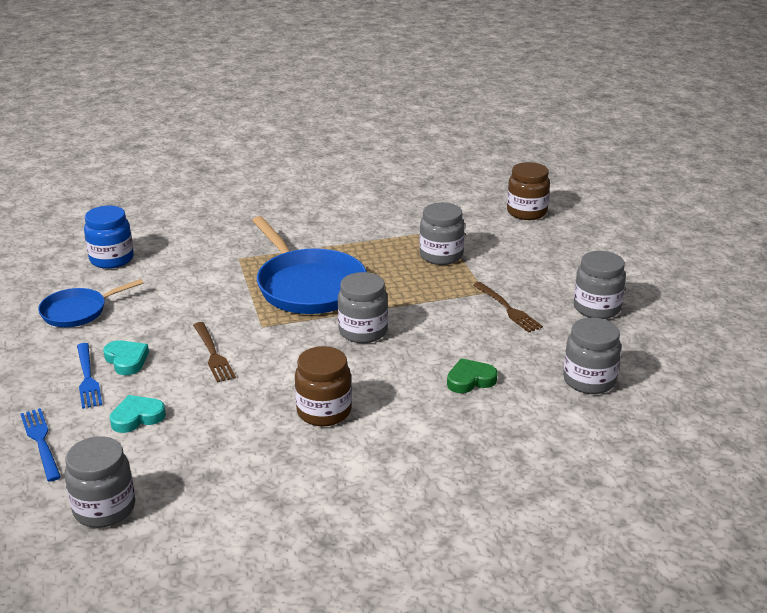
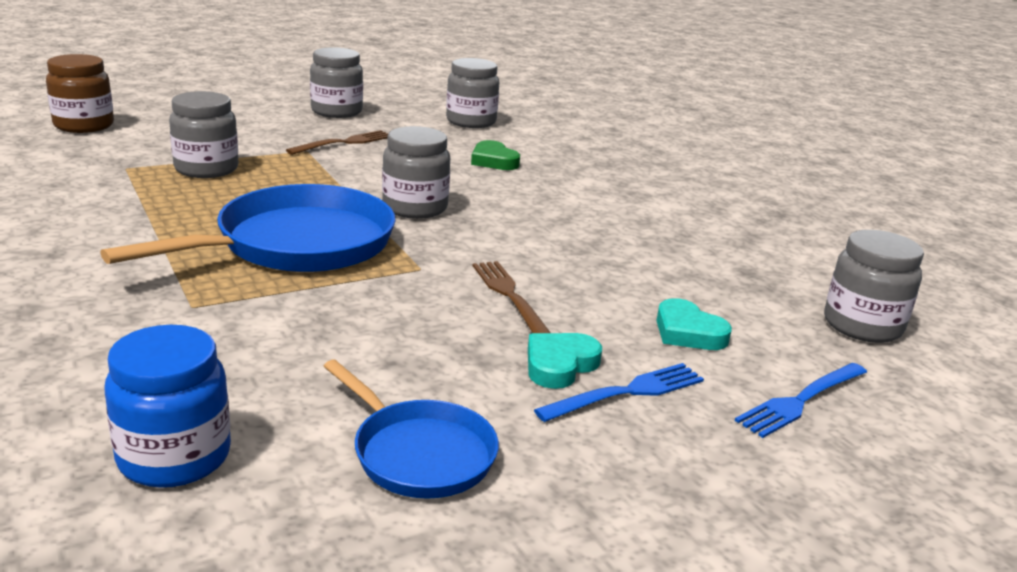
camera: 105 degrees left, 5 degrees down
(213, 354) = (509, 296): brown fork -> brown fork turned 75 degrees counterclockwise
(324, 411) = (592, 222): brown jar -> none

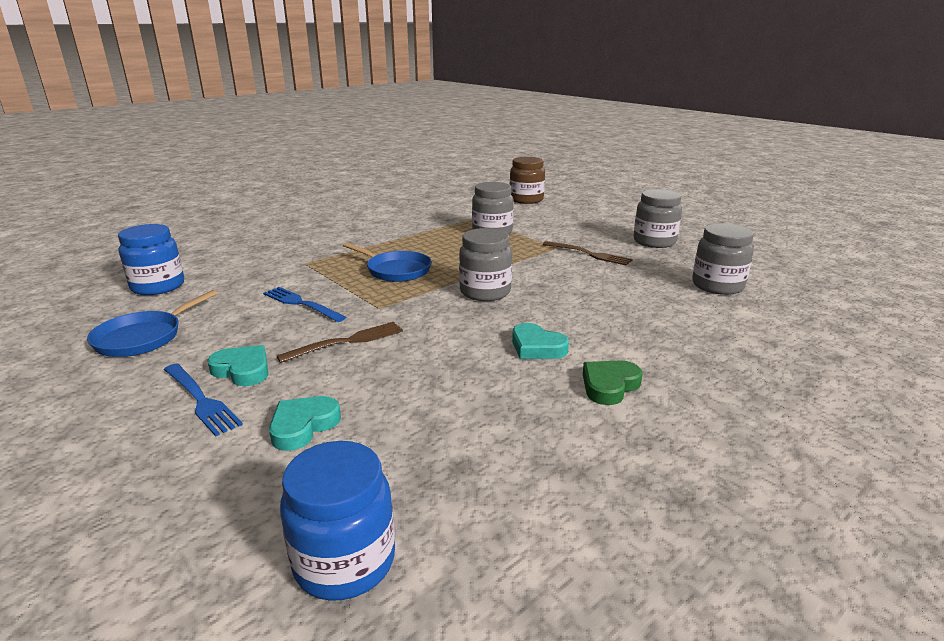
camera: 80 degrees right, 0 degrees up
(296, 244) = (395, 270): blue pan -> blue pan, size x0.56
(493, 161) = (625, 306): green heart -> green heart (609, 386)
(563, 210) = (537, 347): none -> turquoise heart
(801, 401) = (174, 496): blue fork -> blue fork (301, 304)
(862, 326) = (344, 561): grey jar -> blue jar

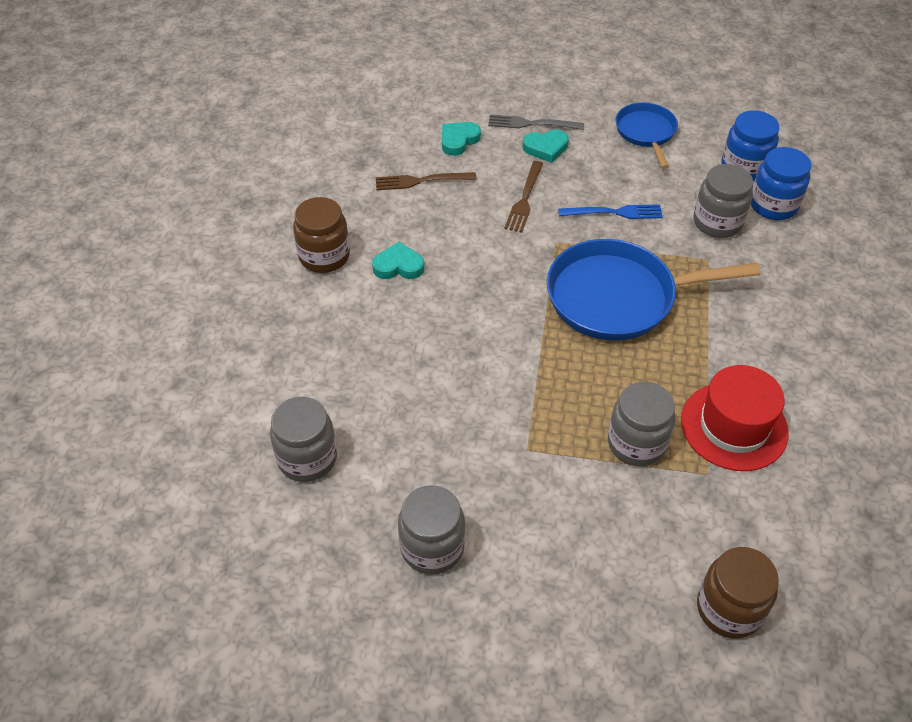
camera: 140 degrees right, 25 degrees up
(201, 400) = (531, 124): blue fork -> grey fork
(303, 426) = (458, 140): turquoise heart -> turquoise heart turned 135 degrees counterclockwise
(344, 561) = (362, 109): blue jar -> blue jar (773, 205)
(395, 270) = (618, 297): blue pan -> blue pan, size x1.77
(433, 222) = (734, 426): none -> red hat
(485, 292) = (504, 311): grey jar -> grey jar (717, 222)
(589, 254) = (479, 454): brown fork -> brown fork (421, 181)
(609, 386) = (324, 256): green heart -> brown jar

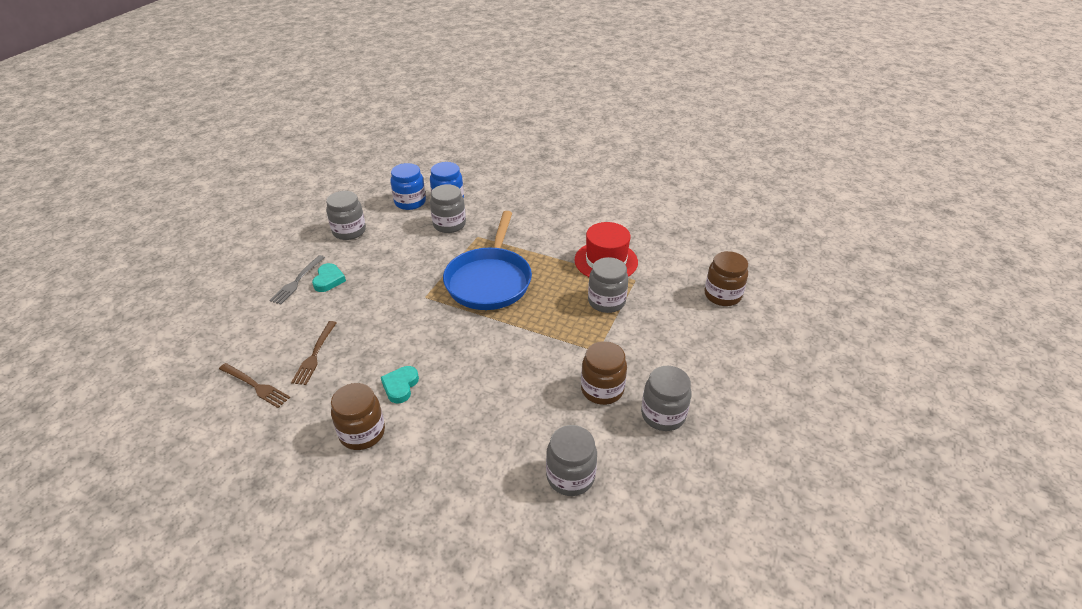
camera: 75 degrees left, 10 degrees down
(456, 467) = (602, 389): none -> brown jar
(458, 140) = (284, 324): turquoise heart -> none
(524, 199) = (374, 302): brown fork -> brown fork (256, 386)
(615, 212) = (414, 263): blue fork -> none
(646, 133) = (349, 231): blue pan -> grey jar

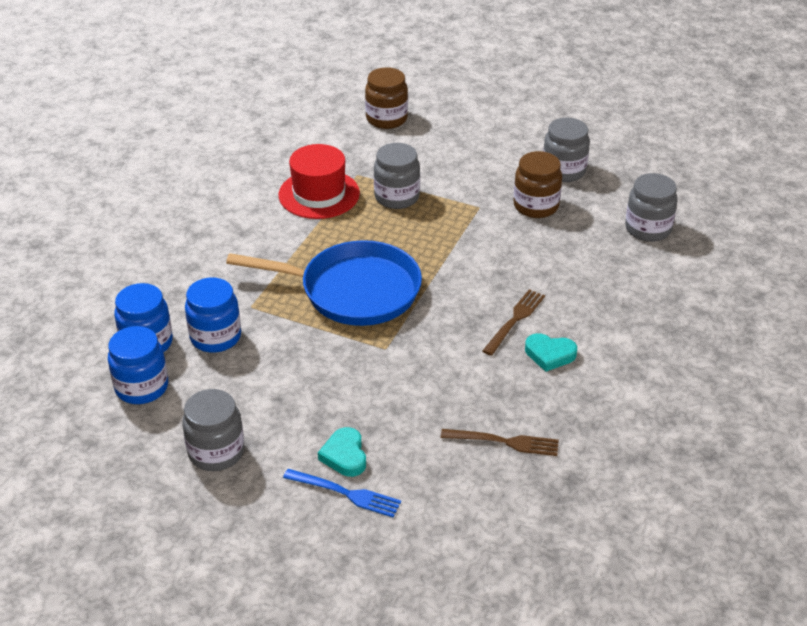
camera: 90 degrees left, 0 degrees up
(256, 386) = (566, 491): brown fork -> brown fork (515, 320)
(297, 281) = (346, 493): grey fork -> blue fork
(329, 280) = (344, 455): turquoise heart -> turquoise heart turned 105 degrees counterclockwise
(362, 433) = (624, 378): brown jar -> none
(449, 224) = (215, 337): grey jar -> blue jar

